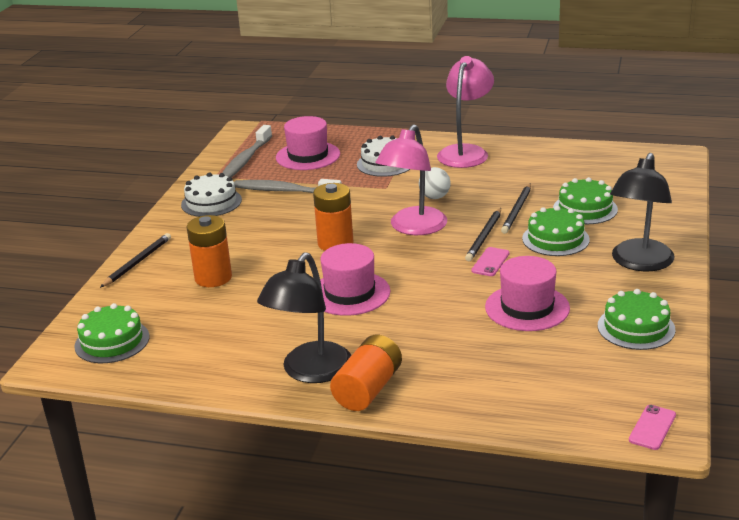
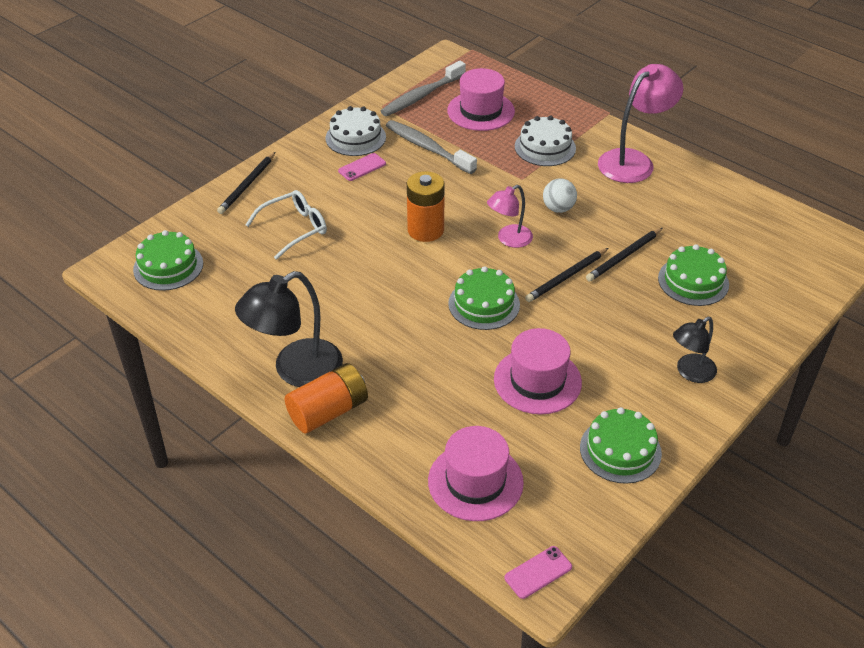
camera: 25 degrees right, 15 degrees up
(137, 262) = (247, 185): black pencil -> black pencil turned 150 degrees clockwise
(213, 278) = (294, 228): orange battery -> white glasses
(350, 293) = (394, 295): pink hat -> pink hat (475, 481)
(413, 228) = (509, 239): pink lamp -> pink lamp, size x0.59
(490, 262) = (547, 311): pink phone -> pink phone (362, 167)
(555, 239) = (632, 308): green cake -> green cake (484, 304)
(639, 263) = (690, 372): black lamp -> black lamp, size x0.59

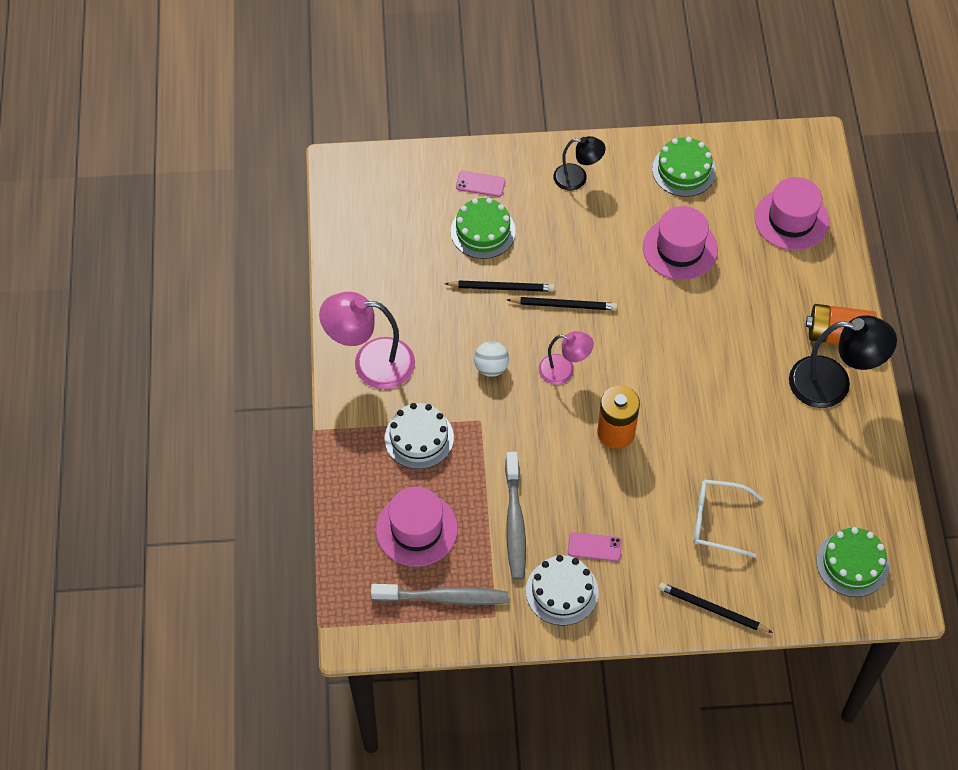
camera: 135 degrees left, 15 degrees up
(247, 185) = (712, 609): black pencil -> black pencil turned 135 degrees counterclockwise
(484, 304) = (648, 331): green cake -> none
(538, 572) = (810, 148): pink phone -> pink phone (480, 184)

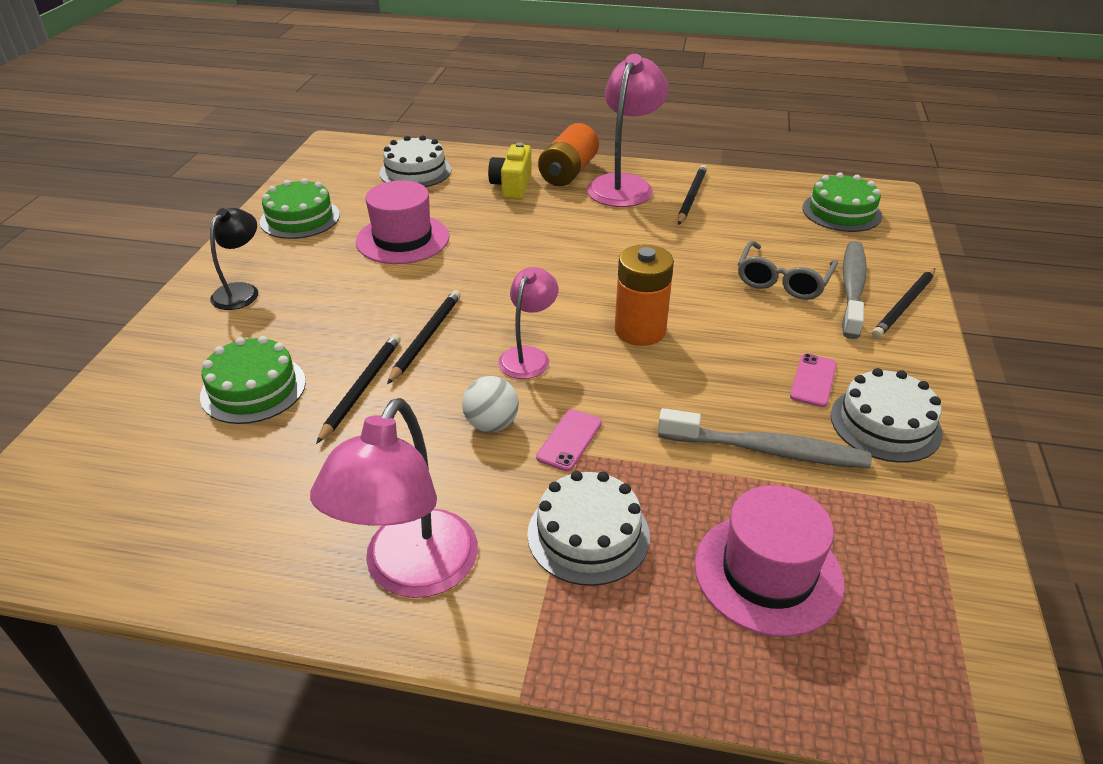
camera: 75 degrees left, 20 degrees down
(444, 597) = (904, 561): grey toothbrush -> grey toothbrush (852, 288)
(480, 184) = (172, 376): pink phone -> pink phone (569, 440)
(717, 521) = (783, 281): white glasses -> grey glasses
(791, 219) = (415, 171): pink hat -> white cake
(795, 298) = (512, 186): none -> yellow camera
(831, 440) = (691, 197): none -> black pencil
(833, 383) = (624, 185): black lamp -> pink lamp

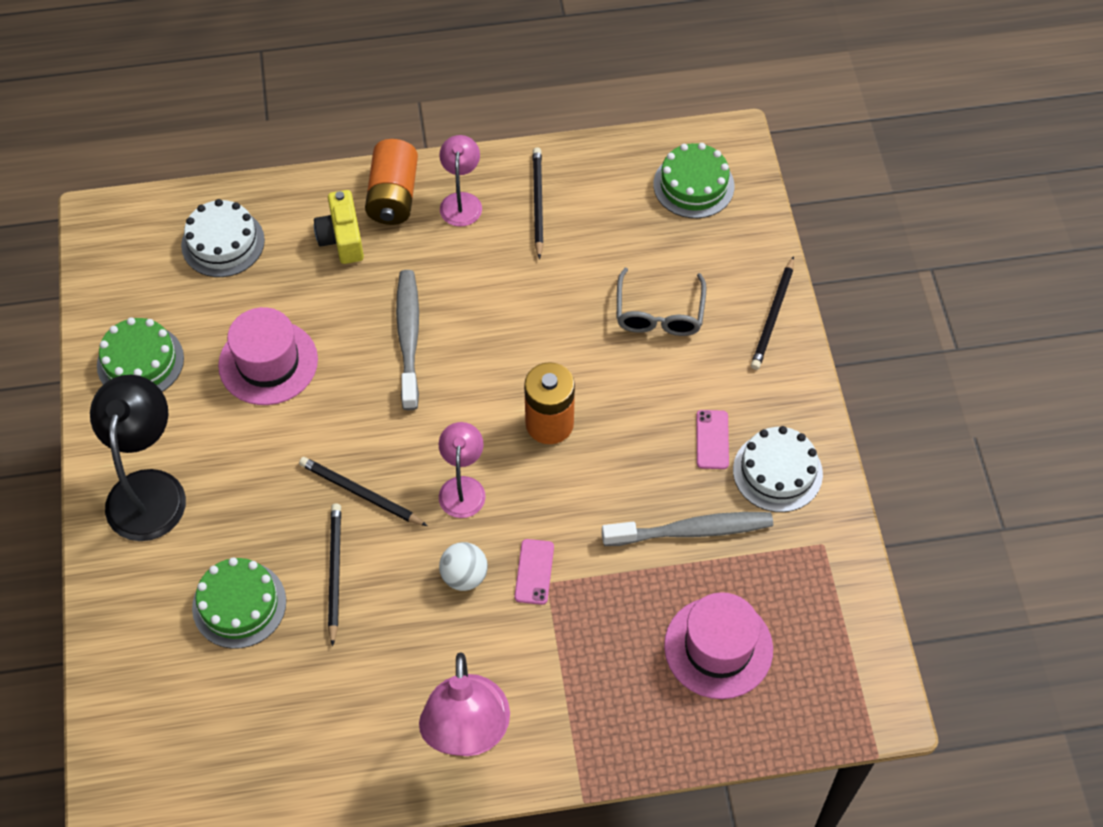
camera: 20 degrees left, 20 degrees up
(241, 291) = (149, 489): black lamp -> black lamp, size x1.71
(426, 337) = (360, 493): black pencil -> black pencil turned 60 degrees counterclockwise
(588, 534) = (582, 658): white cake -> none
(624, 185) = (461, 201): pink lamp -> pink lamp, size x0.59
(852, 288) = (724, 305): grey toothbrush -> grey toothbrush (408, 337)

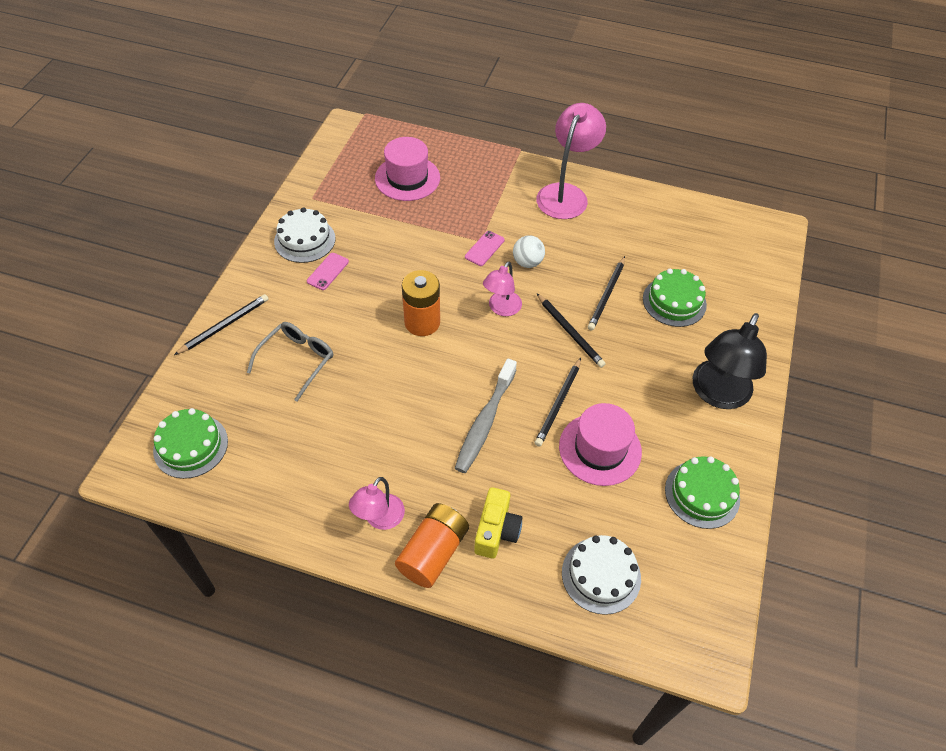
camera: 155 degrees left, 5 degrees down
(537, 203) = (320, 488): black pencil -> black pencil (558, 404)
(692, 531) = (379, 232): grey toothbrush -> none

